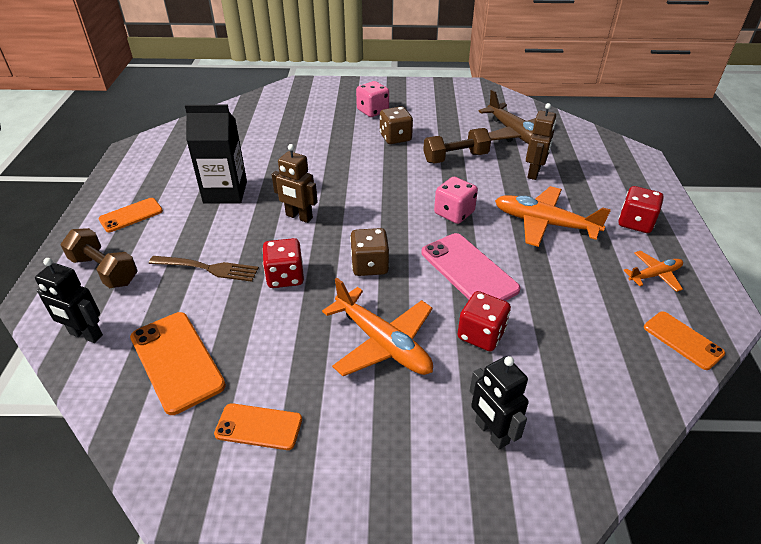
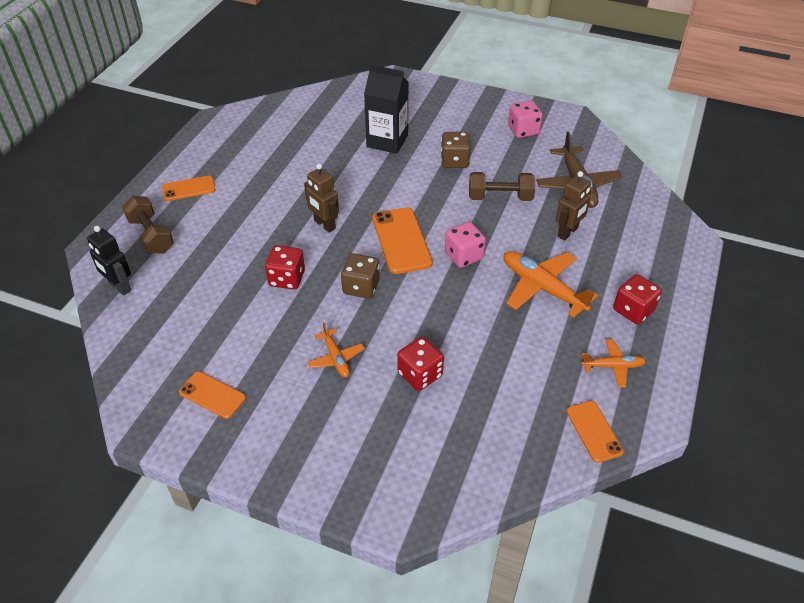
camera: 20 degrees right, 5 degrees up
(176, 361) = (175, 327): orange phone -> orange phone (401, 240)
(207, 268) = (229, 254): brown fork -> none
(225, 192) = (273, 184): black carton -> black carton (387, 141)
(372, 111) = (449, 125): pink dice -> pink dice (523, 130)
(383, 343) = (336, 358): orange plane -> orange plane, size x0.56
(468, 271) = (443, 315): pink phone -> none
(491, 432) = (380, 454): black robot -> none

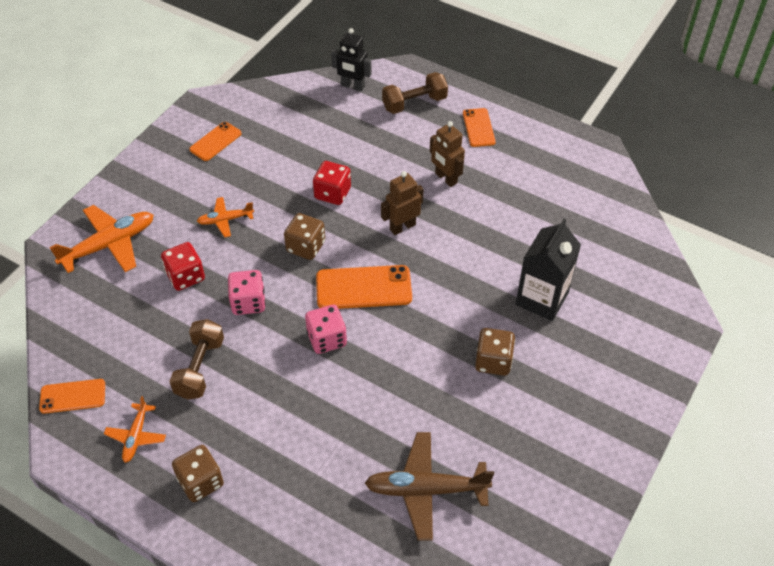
camera: 100 degrees right, 5 degrees up
(119, 287) = (352, 86): black robot -> black robot turned 120 degrees counterclockwise
(500, 197) = (416, 395): brown dumbbell -> brown dumbbell (200, 368)
(523, 130) = (551, 455): pink dice -> pink dice (248, 302)
(542, 288) = (259, 401): orange plane -> orange plane (109, 245)
(568, 232) = (339, 452): brown robot -> brown robot (445, 178)
(633, 310) = (201, 482): red dice -> brown dice

